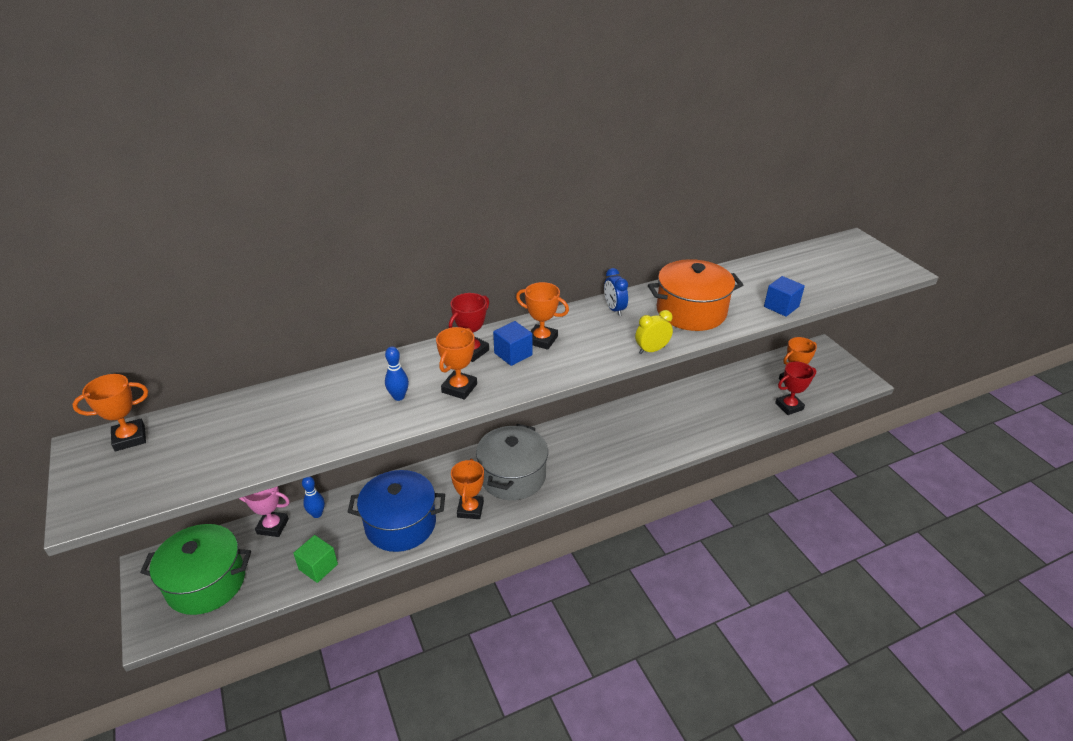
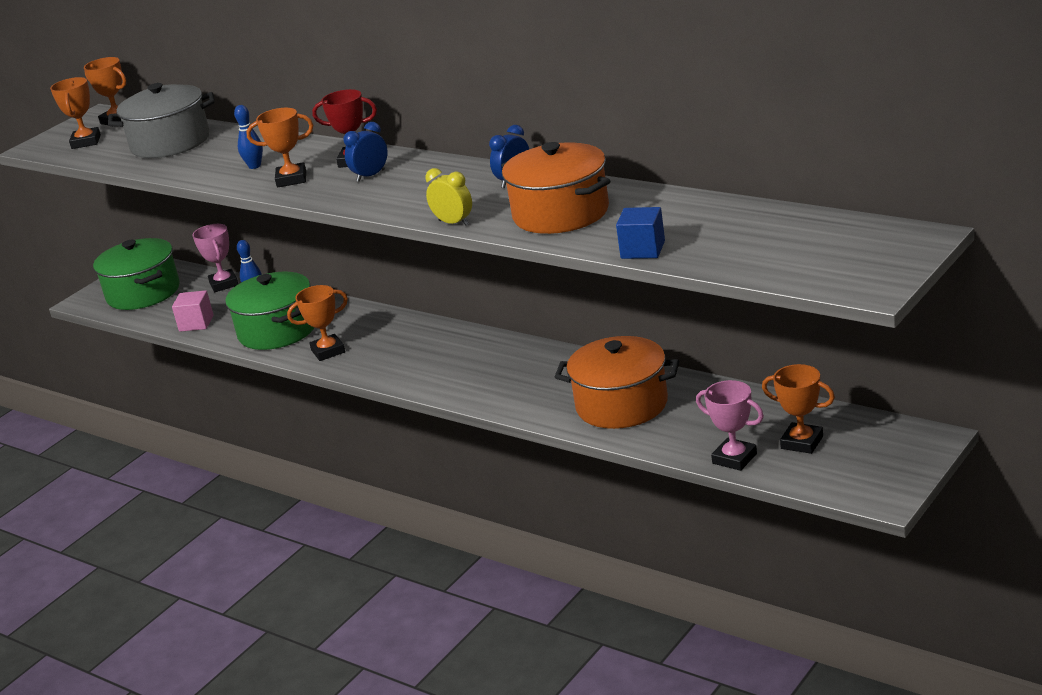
camera: 65 degrees right, 10 degrees down
(318, 567) = (196, 323): green cube -> pink cube
(400, 524) = (277, 331): blue pot -> green pot
(512, 476) = (397, 350): grey pot -> grey pot (170, 143)
(513, 354) = (370, 176): blue cube -> blue clock
(541, 340) = (410, 176): orange trophy -> orange trophy (86, 142)
(693, 418) = (622, 405): none -> orange pot
(789, 406) = (734, 458): red trophy -> pink trophy

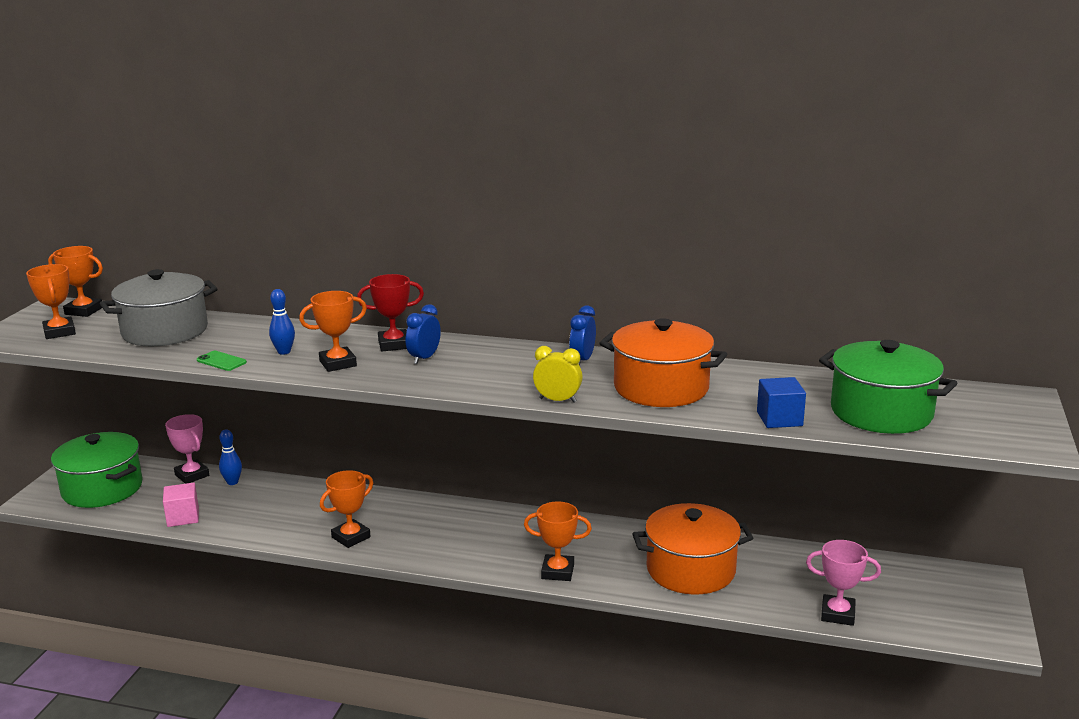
camera: 25 degrees left, 5 degrees down
(196, 174) = (221, 361): none -> green phone
(277, 331) = (281, 519): green pot -> green pot (881, 412)
(802, 442) = (885, 593): orange trophy -> orange trophy (557, 572)

